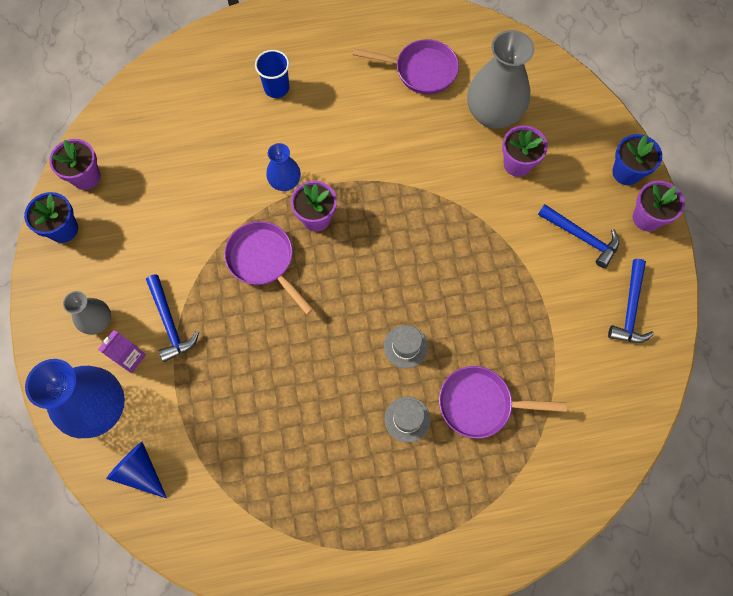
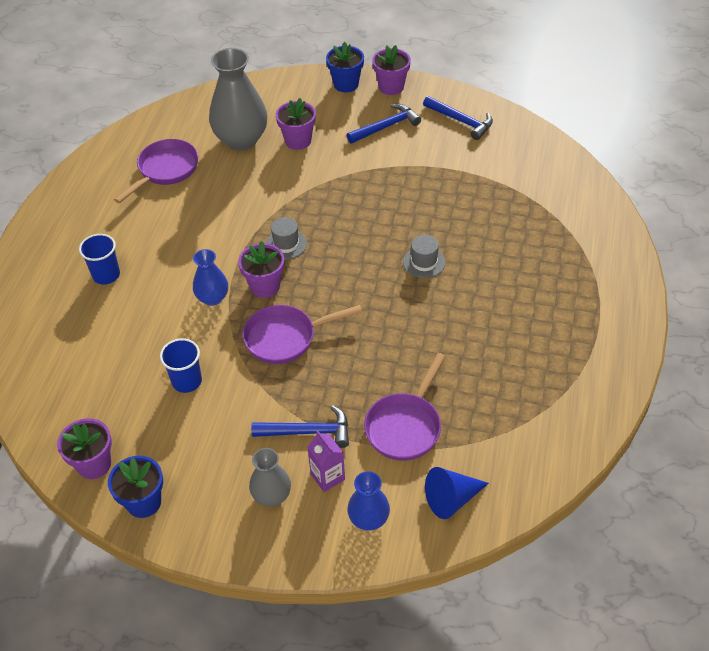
camera: 65 degrees left, 20 degrees down
(99, 408) = (368, 519): blue vase -> blue vase, size x0.54
(188, 204) = (187, 381): none -> blue cup
(407, 419) = (490, 281): grey hat -> grey hat (286, 244)
(480, 404) = (498, 231): purple pan -> purple pan (405, 426)

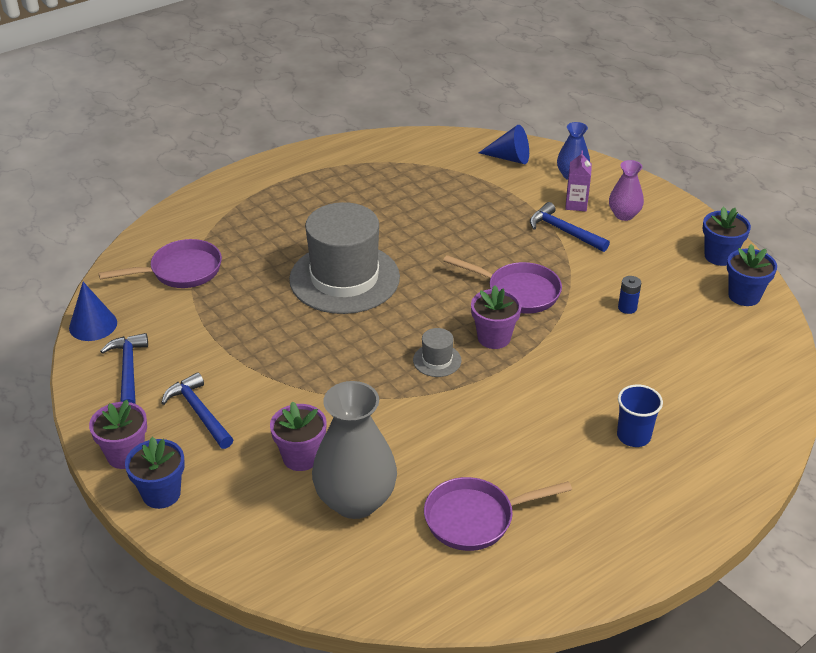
camera: 140 degrees left, 10 degrees down
(94, 464) = (744, 296): purple flower pot -> blue flower pot
(187, 381) = (627, 308): blue cup -> blue battery
(212, 298) = (549, 355): blue vase -> none
(271, 495) = (624, 215): grey vase -> purple vase
(386, 126) = (199, 412): blue hammer -> blue hammer turned 45 degrees clockwise
(405, 426) = (493, 200): purple pan -> purple pan (180, 271)
(424, 262) = (344, 278): grey hat -> grey hat, size x2.46
(525, 129) = (93, 325): none -> blue cone

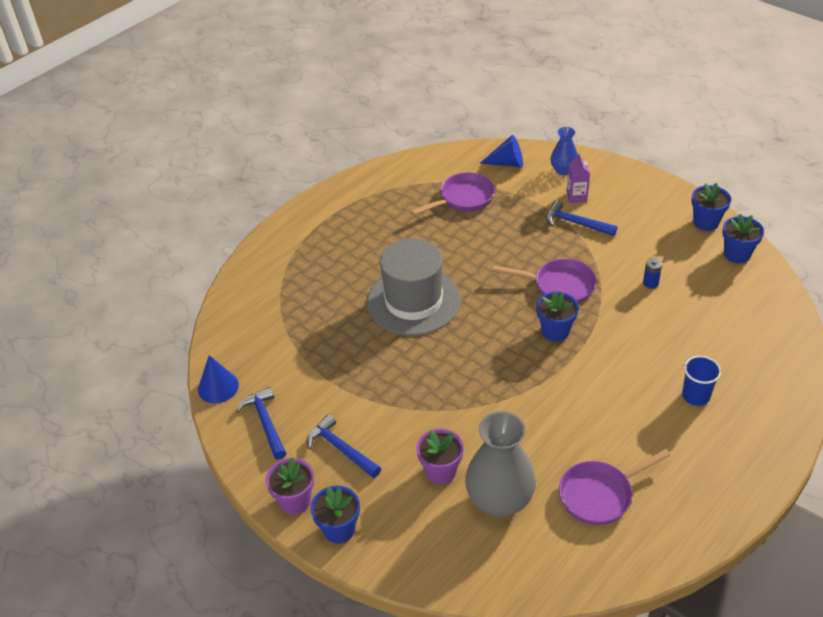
camera: 10 degrees left, 5 degrees up
(180, 271) = (273, 321): purple pan -> purple pan (463, 198)
(437, 360) = (517, 361): grey hat -> none
(494, 338) = (555, 331): purple flower pot -> blue flower pot
(624, 215) = (618, 199): purple vase -> none

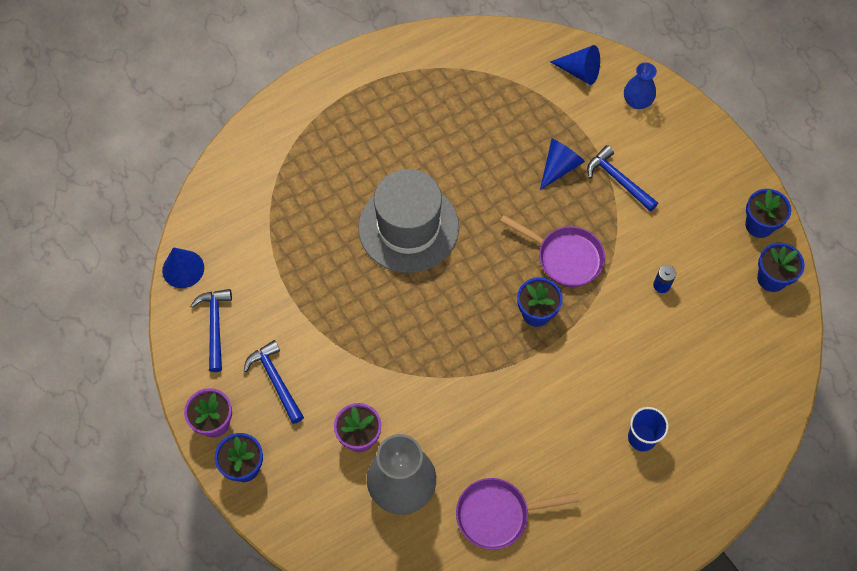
camera: 15 degrees right, 20 degrees up
(463, 198) = (512, 107): purple pan -> none
(522, 227) = (559, 167): none -> blue cone
(576, 196) = (635, 143): purple carton -> none

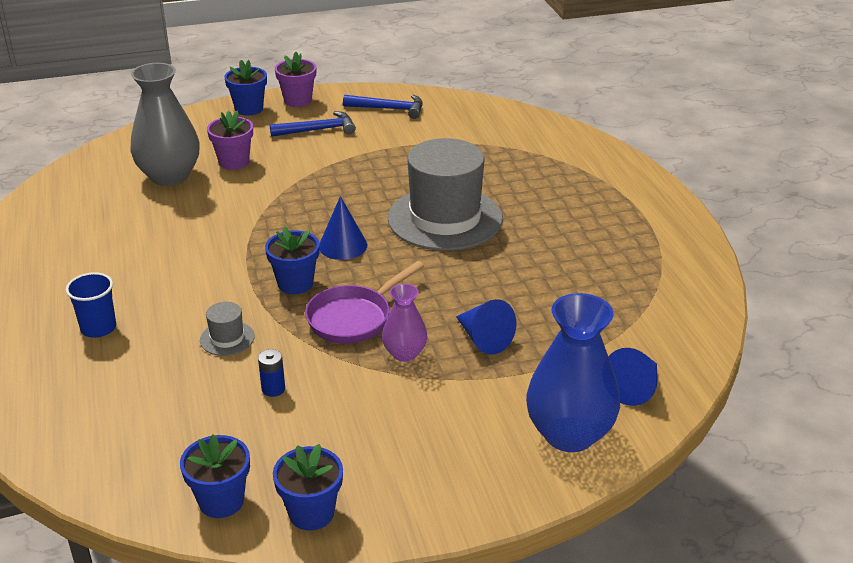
camera: 105 degrees right, 30 degrees down
(183, 269) = (454, 100): blue cone -> blue cone (343, 245)
(498, 514) = (100, 222): purple pan -> none
(593, 213) = (404, 353): none -> purple vase
(618, 180) = (444, 386): blue hammer -> none
(620, 337) = (227, 338): none -> grey hat
(637, 101) = (569, 434): blue vase -> blue vase, size x1.86

